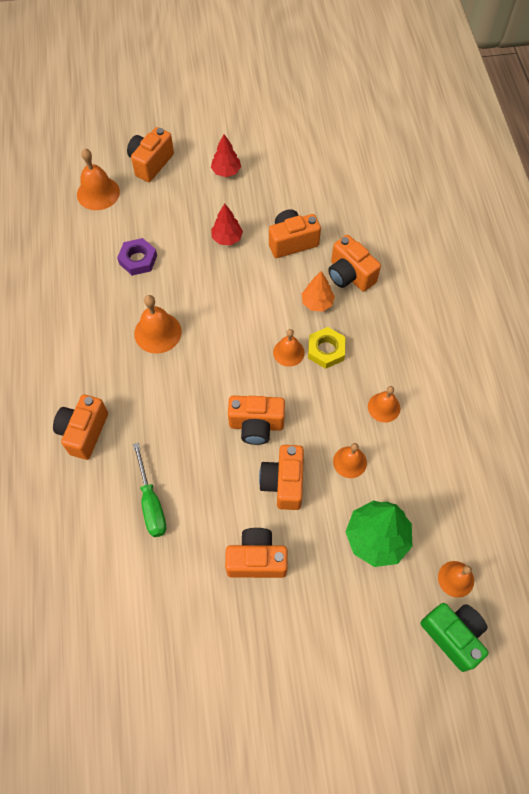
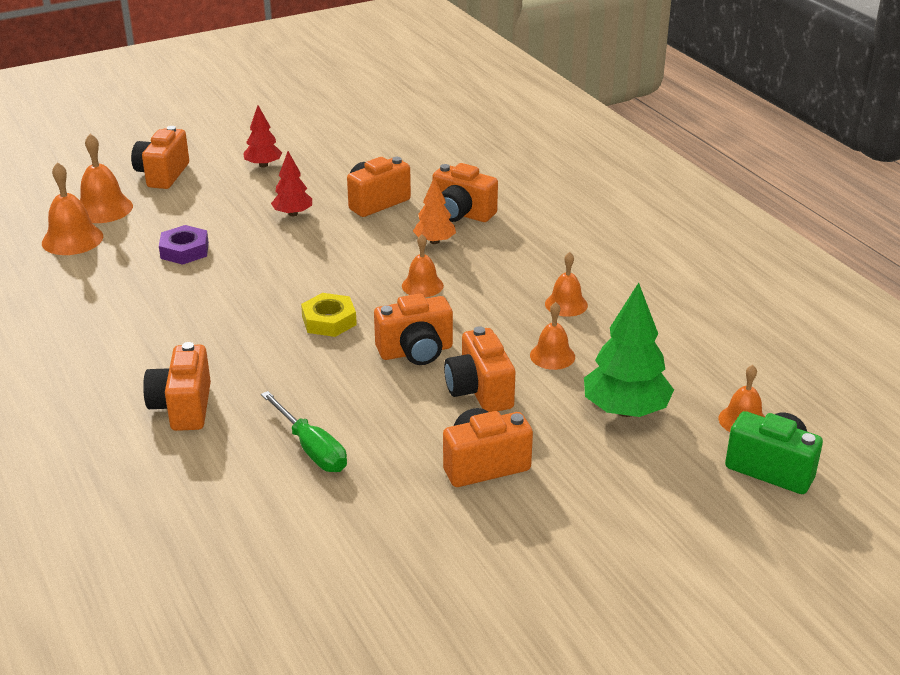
camera: 20 degrees left, 30 degrees down
(157, 332) = (242, 303): orange bell -> orange bell (72, 239)
(326, 350) = (468, 275): yellow nut -> yellow nut (329, 321)

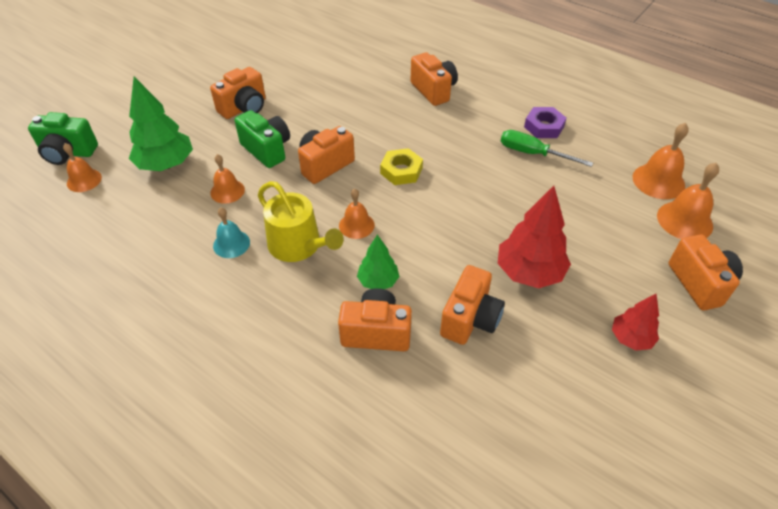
camera: 155 degrees right, 15 degrees up
(184, 250) = (566, 198): purple nut -> purple nut (544, 127)
(293, 214) = (529, 272): red tree -> red tree, size x1.71
(311, 448) = (344, 90): green screwdriver -> green screwdriver (533, 154)
(434, 241) = (378, 281): orange tree -> green tree
(479, 391) = (267, 150): orange camera -> green camera
(494, 285) = (299, 245): none -> yellow watering can
(566, 304) = (231, 244): orange bell -> turquoise bell

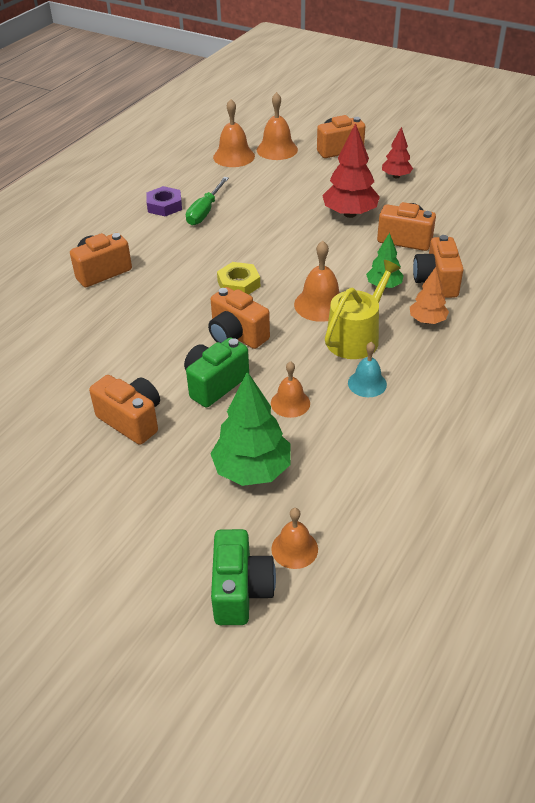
camera: 95 degrees left, 5 degrees down
(308, 309) = (427, 320): none -> orange tree
(356, 225) = (320, 304): orange bell -> orange bell, size x1.52

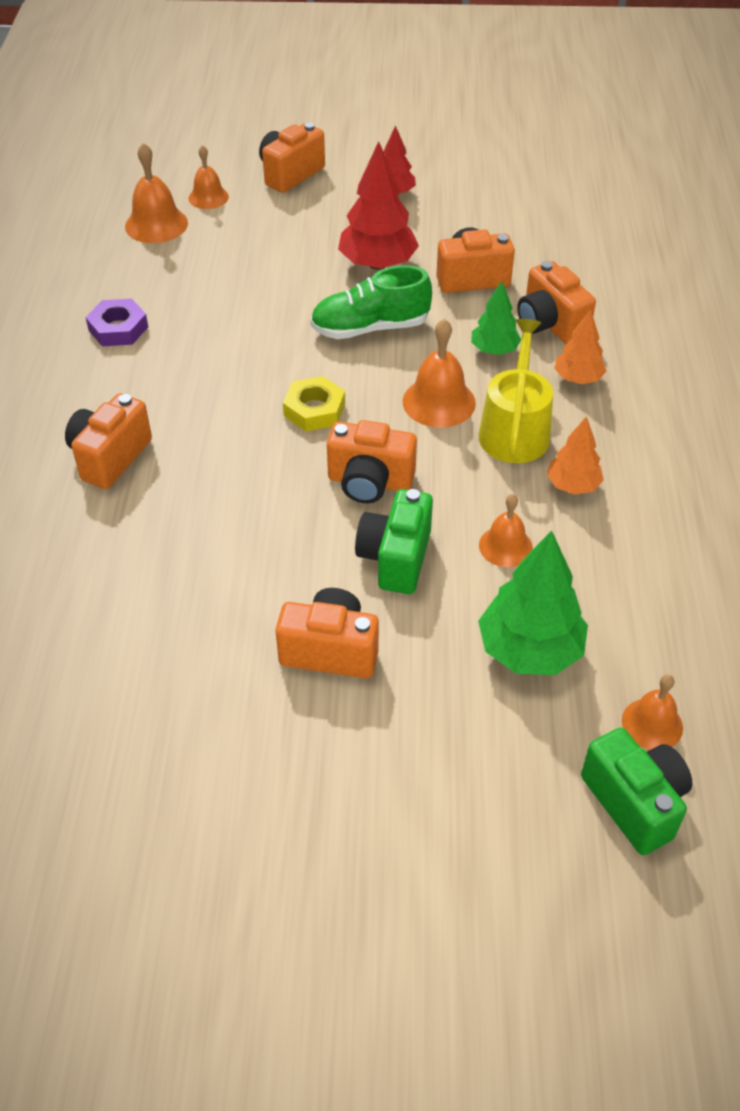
camera: 30 degrees left, 5 degrees up
(205, 211) = (183, 320): green screwdriver -> none
(277, 149) = (208, 197): orange bell -> orange bell, size x0.66
(313, 249) = (370, 328): none -> green shoe
(367, 383) = (572, 485): turquoise bell -> orange tree

